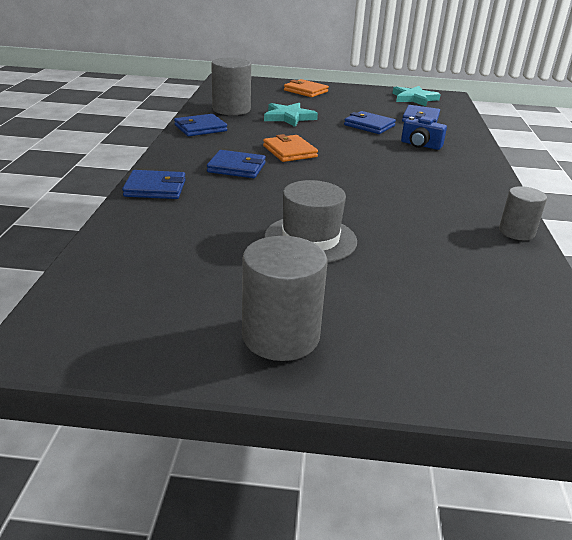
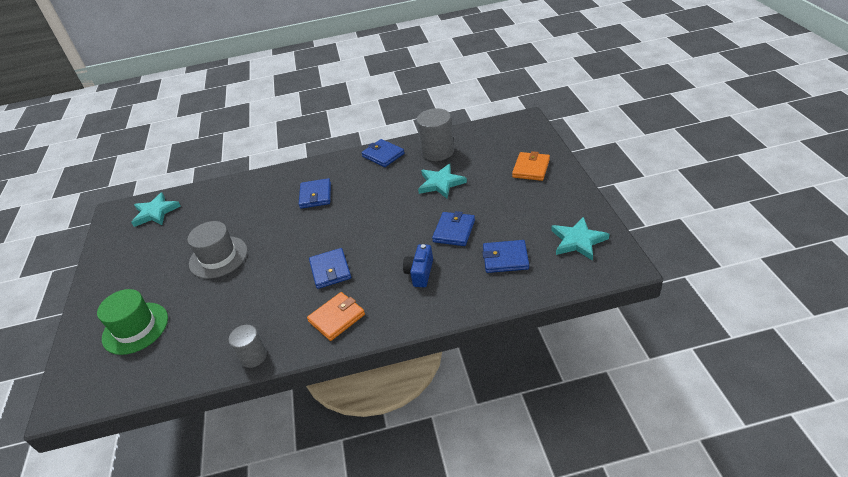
camera: 80 degrees right, 10 degrees up
(115, 290) = (155, 212): none -> turquoise star
(155, 188) = (269, 179): blue wallet -> blue wallet (330, 270)
(280, 336) = (119, 274): grey cylinder -> none
(289, 151) = (359, 207): orange wallet -> orange wallet (337, 318)
(437, 319) = (135, 328): none -> green hat

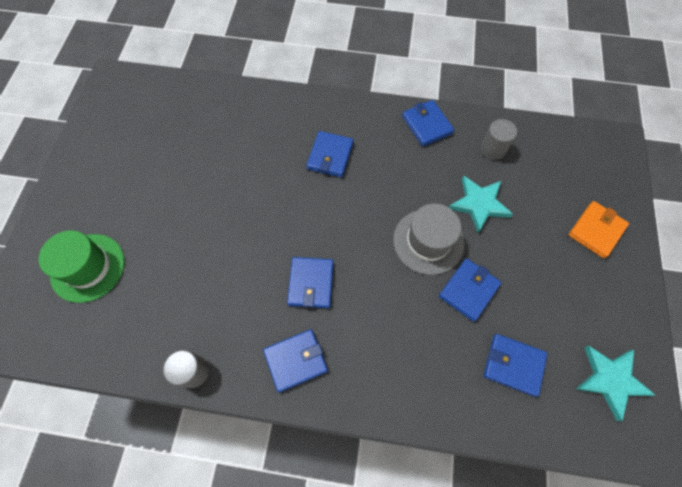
camera: 15 degrees right, 25 degrees up
(155, 212) = (153, 101): turquoise star -> none
(218, 257) = (199, 203): grey hat -> grey hat (428, 241)
(337, 318) = (295, 360): orange wallet -> blue wallet
(420, 273) = (408, 338): blue camera -> none
(437, 152) = (492, 149): grey cylinder -> grey cylinder, size x0.61

